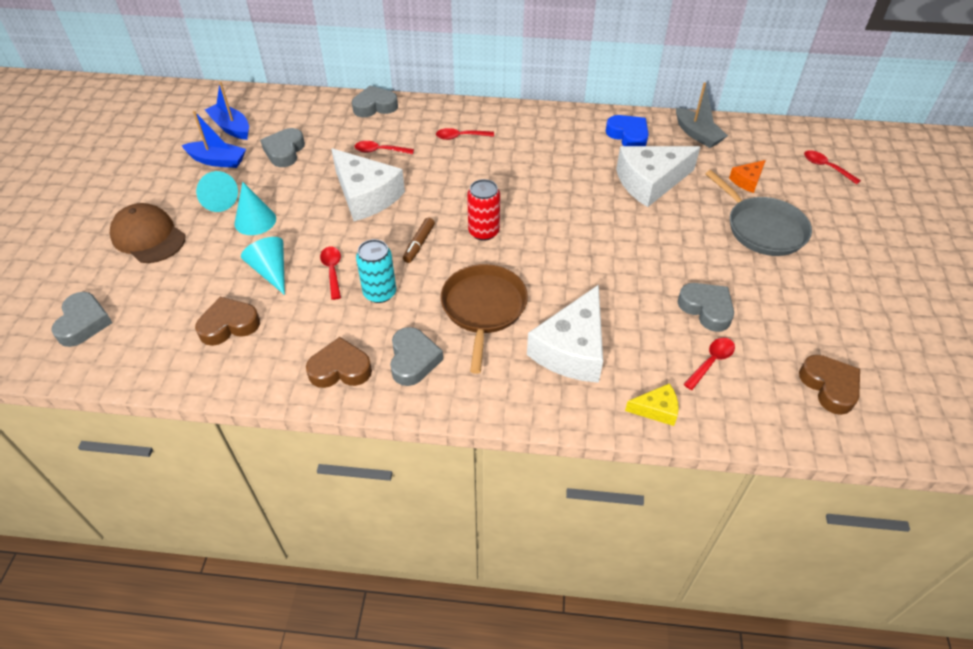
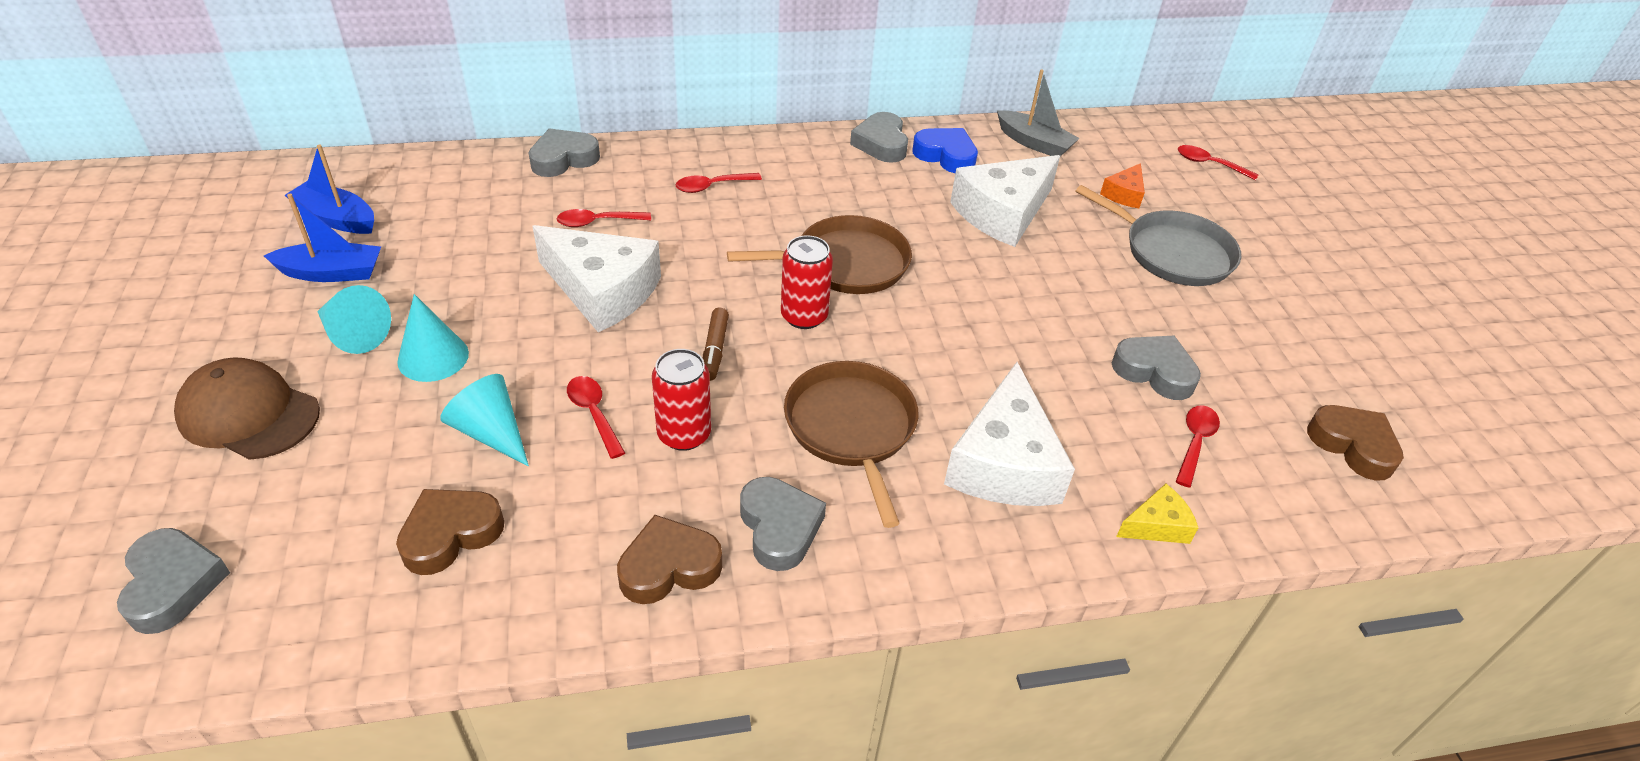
camera: 20 degrees left, 5 degrees down
(284, 151) = (442, 243): grey heart -> grey heart (881, 143)
(380, 293) = (684, 434): turquoise can -> red can
(525, 201) = (845, 263): none -> brown pan

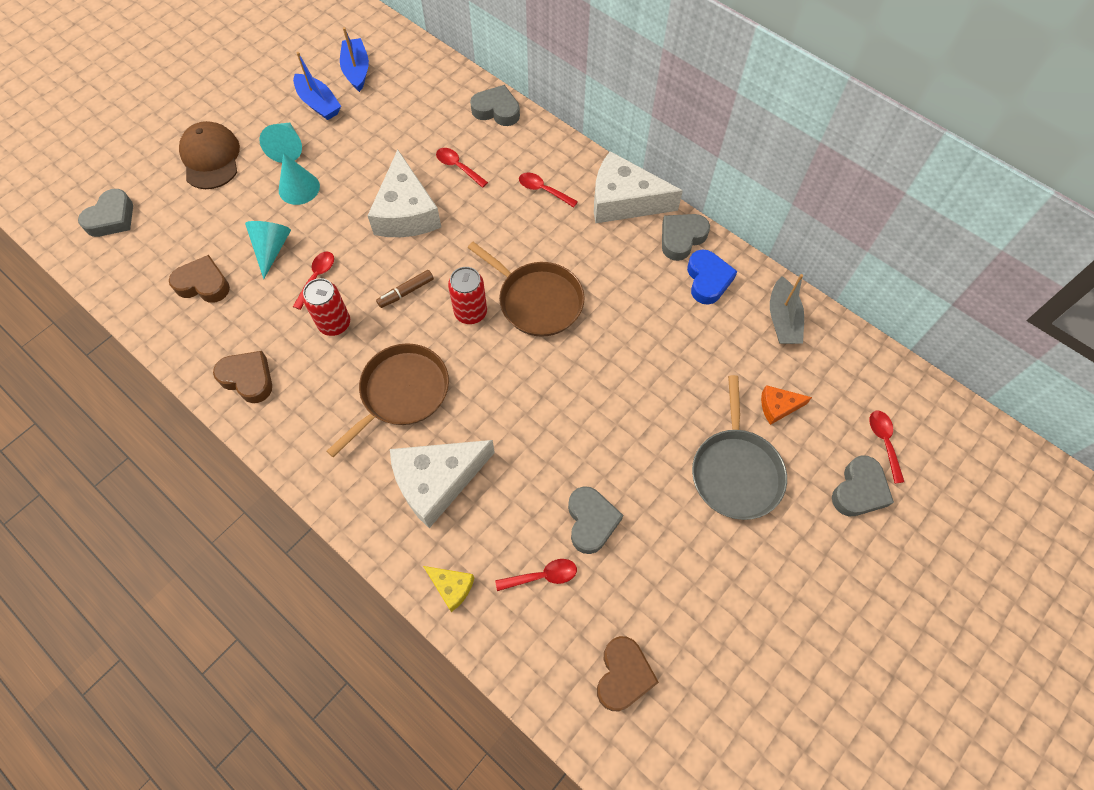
camera: 55 degrees right, 20 degrees up
(779, 528) = (306, 407): grey heart -> grey heart (859, 490)
(1003, 213) = (675, 349): white cheese -> white cheese (624, 201)

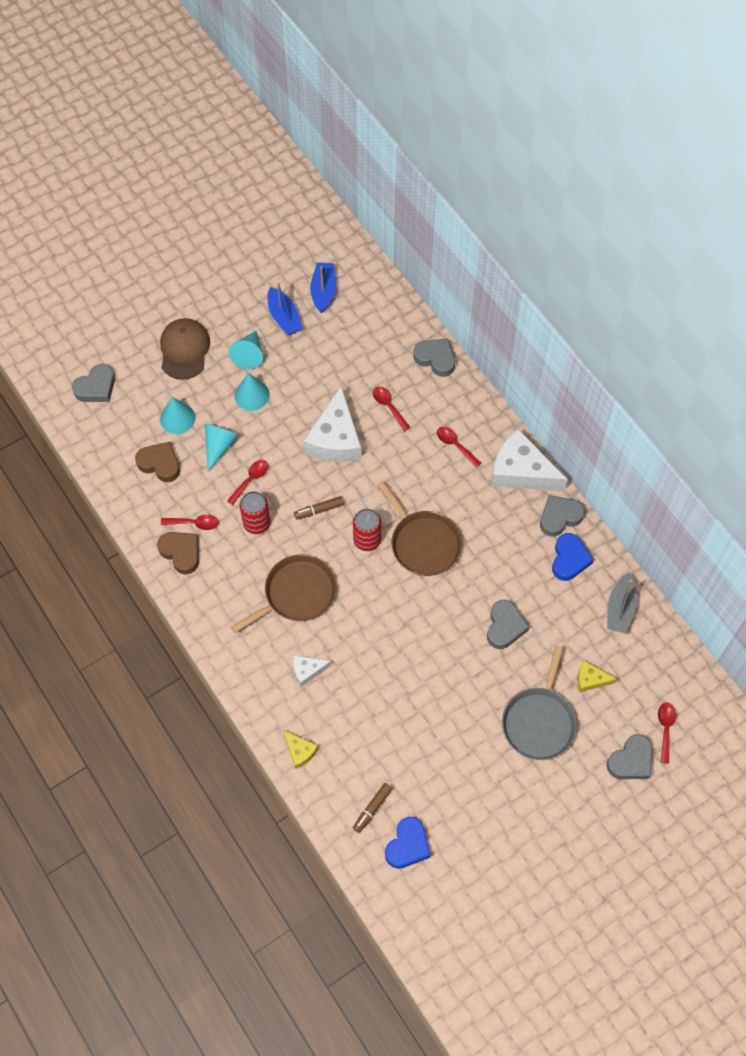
camera: 15 degrees right, 0 degrees up
(216, 230) = (177, 418): none -> turquoise cone
(437, 482) = (307, 671): white cheese -> white cheese, size x0.48
(542, 576) = (368, 761): red spoon -> red spoon (194, 523)
(564, 638) = (372, 809): none -> brown marker
(591, 521) = (416, 730): grey heart -> grey heart (504, 627)
(623, 675) = (407, 845): brown heart -> blue heart
(778, 407) = (590, 679): orange cheese -> yellow cheese

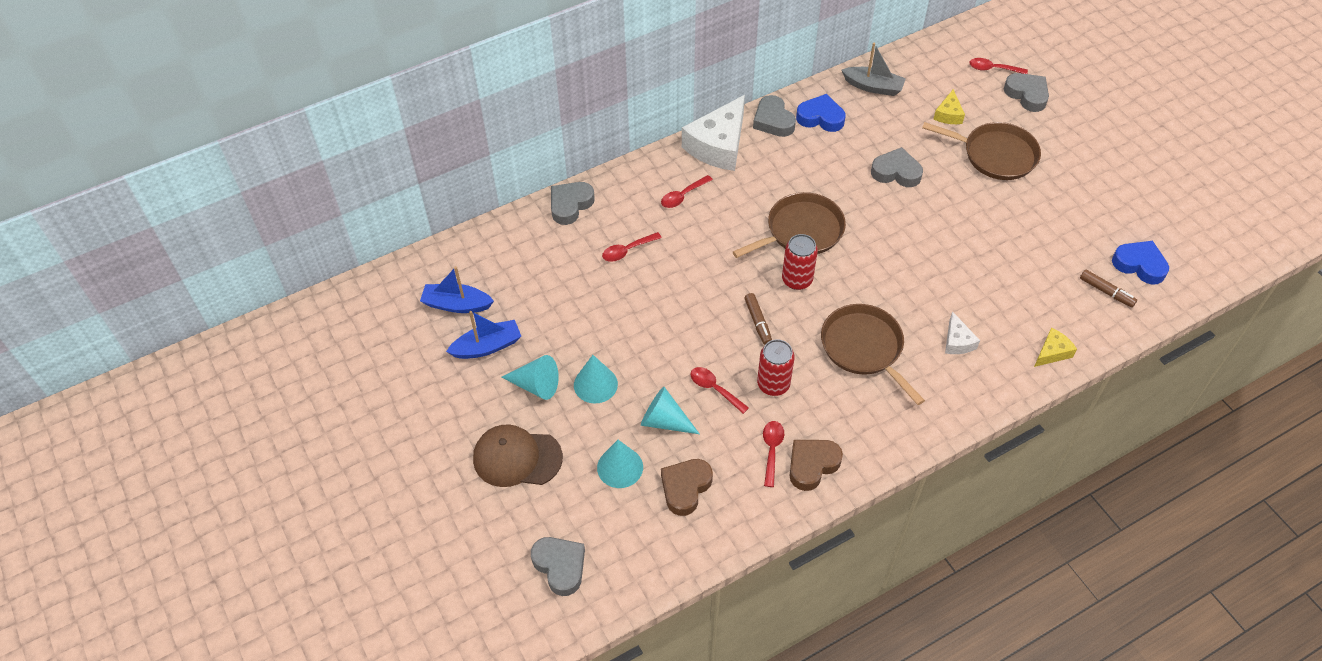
camera: 85 degrees left, 10 degrees down
(335, 438) = (665, 302): white cheese -> none
(539, 721) = (995, 155): grey pan -> brown pan

